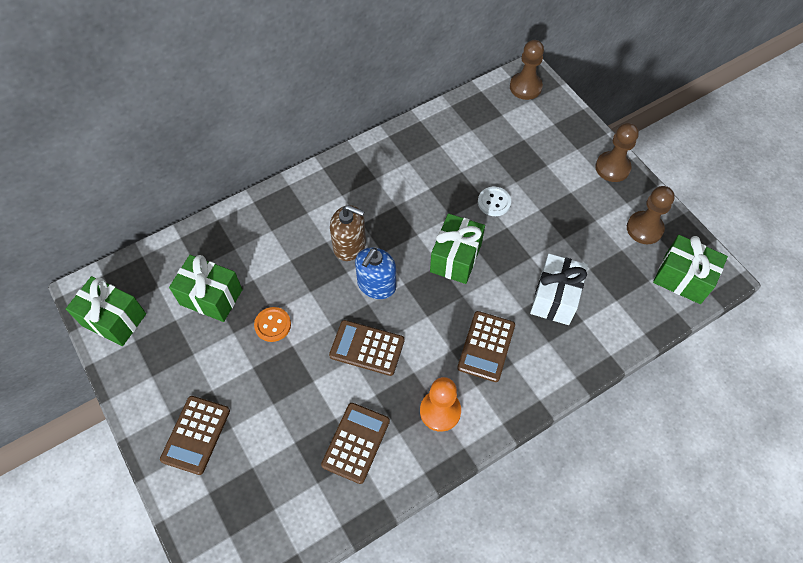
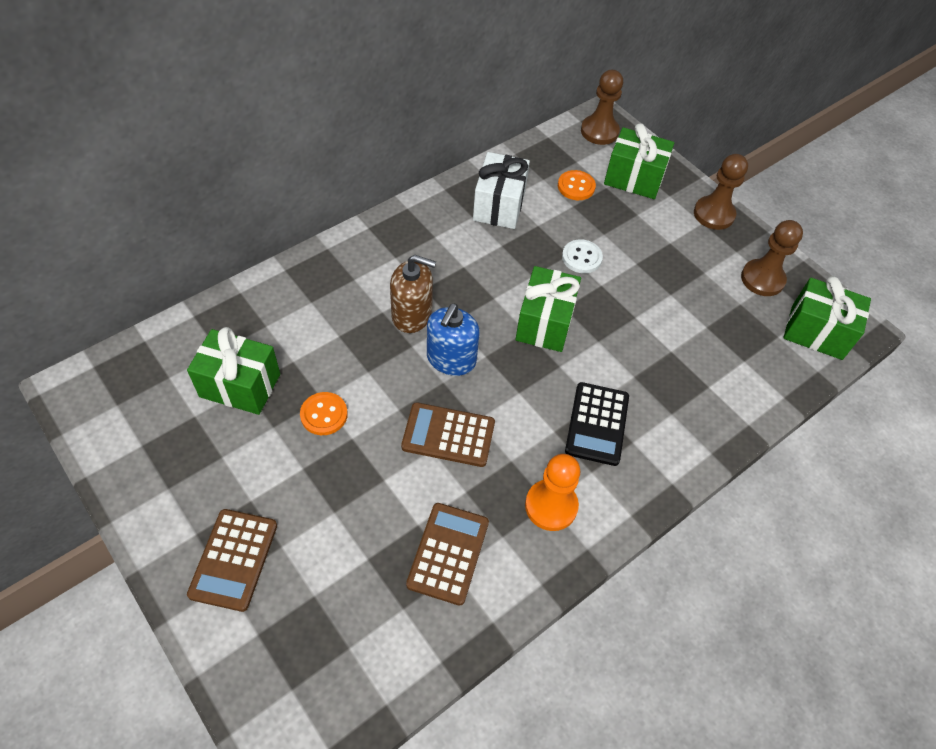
camera: 10 degrees left, 5 degrees down
(114, 319) = (111, 420): green gift -> green gift (634, 178)
(486, 346) = (597, 424): brown calculator -> black calculator
(498, 138) = (576, 186): none -> orange button
(555, 298) = (671, 362): white gift -> white gift (499, 205)

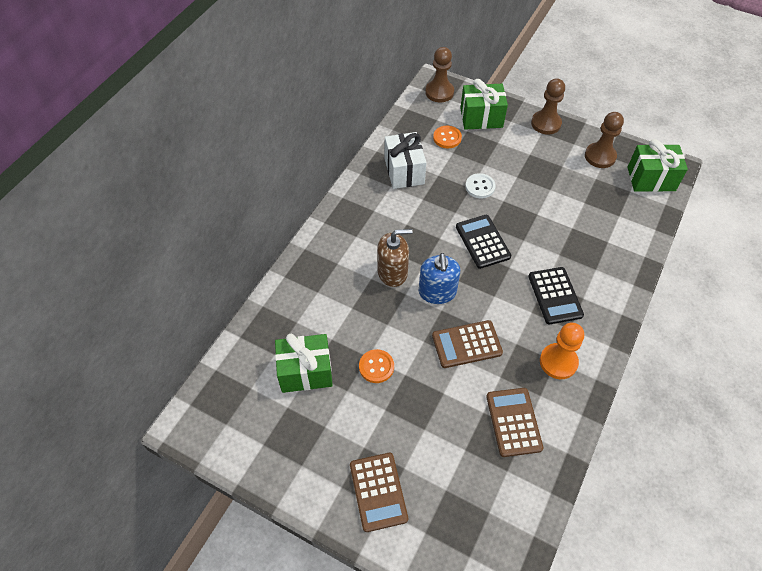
camera: 20 degrees left, 0 degrees up
(544, 323) = (483, 242): green gift -> black calculator

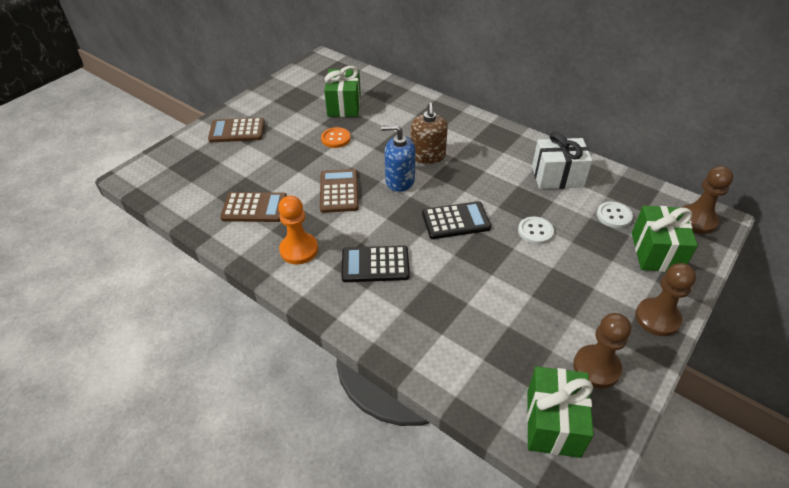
camera: 100 degrees right, 10 degrees down
(447, 138) = (614, 216): orange button -> white button

